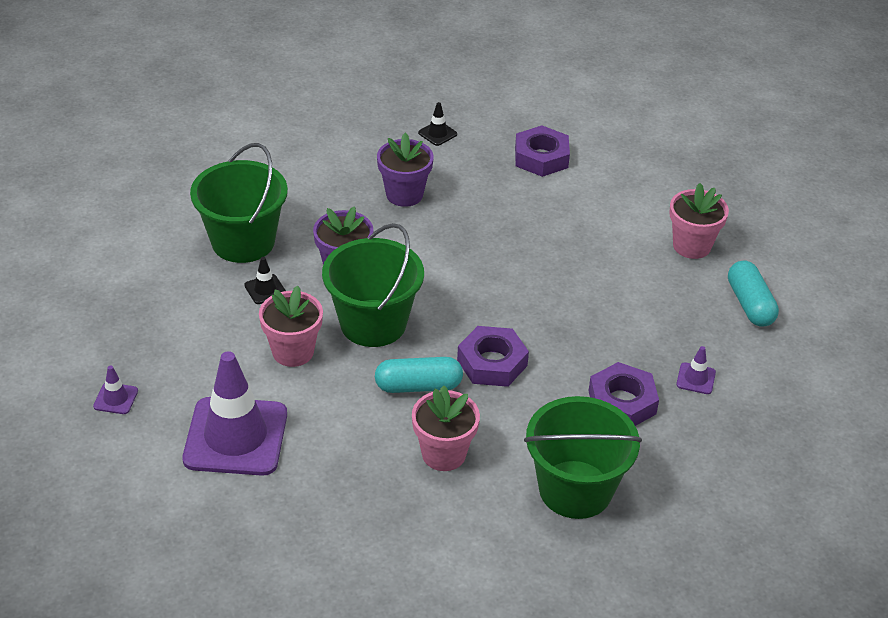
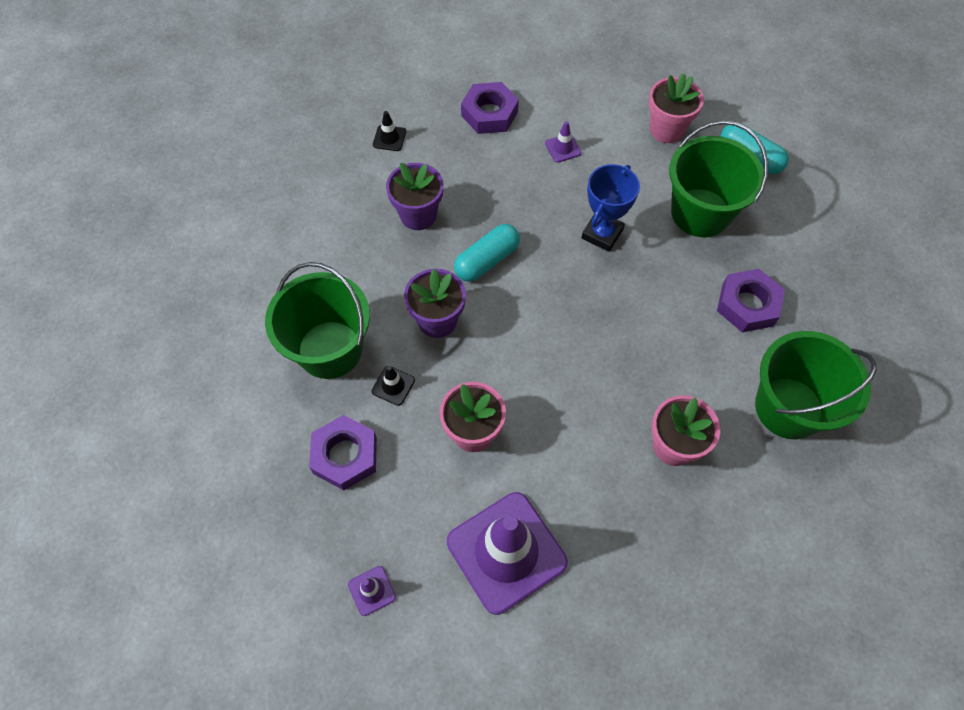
camera: 35 degrees left, 20 degrees up
(373, 323) = (509, 359): green bucket -> green bucket (700, 213)
(418, 386) = (597, 395): turquoise capsule -> turquoise capsule (487, 260)
(492, 363) = (629, 333): purple nut -> purple nut (345, 455)
(546, 286) = (602, 234): none -> blue trophy
(696, 378) = (774, 248): purple traffic cone -> purple traffic cone (563, 148)

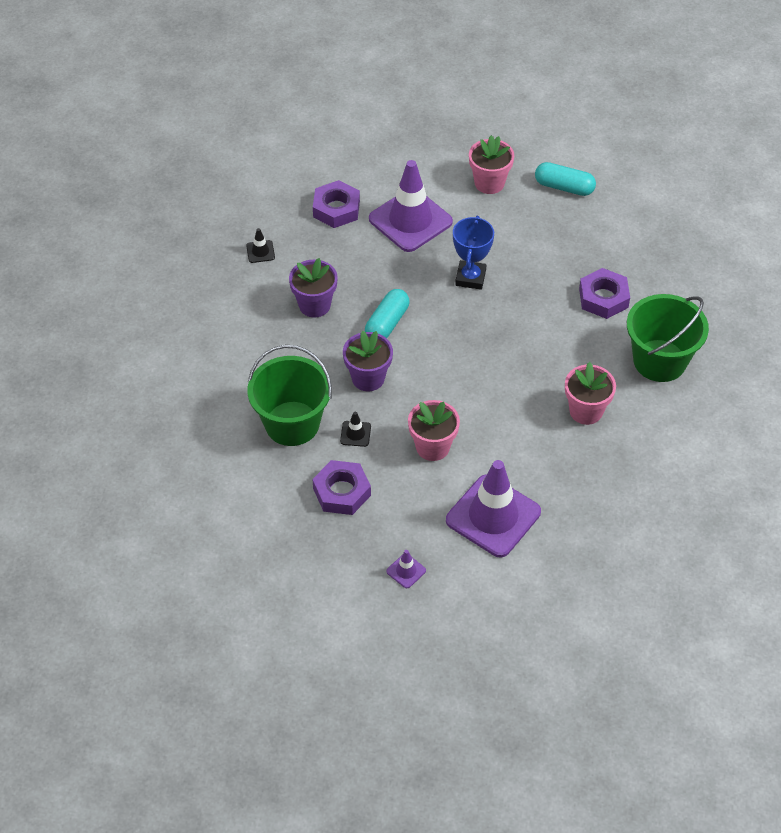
camera: 20 degrees left, 10 degrees down
(563, 148) = (410, 220): purple traffic cone -> purple traffic cone, size x2.49
(700, 213) = (541, 240): green bucket -> none

